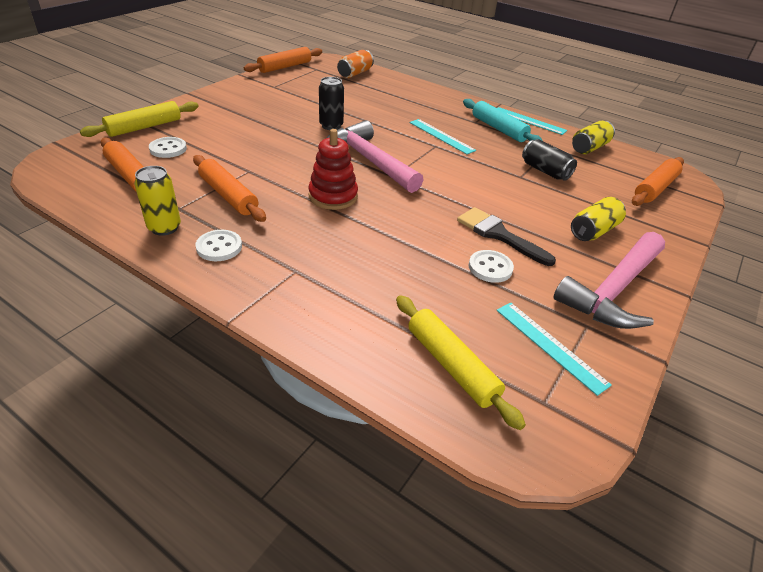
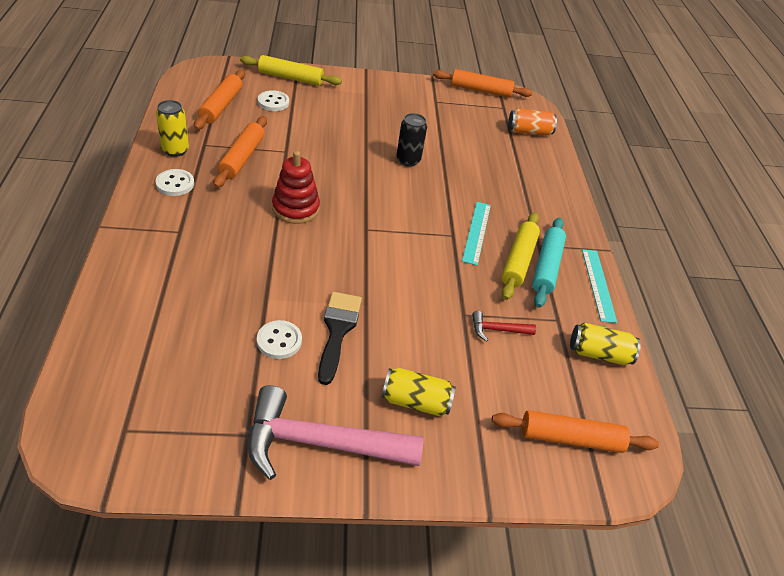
camera: 50 degrees right, 5 degrees up
(369, 160) = (375, 205): pink hammer -> none
(452, 365) = (131, 358): yellow rolling pin -> yellow rolling pin (518, 261)
(545, 171) = (497, 330): black can -> red hammer
(550, 345) = (199, 415): turquoise ruler -> none

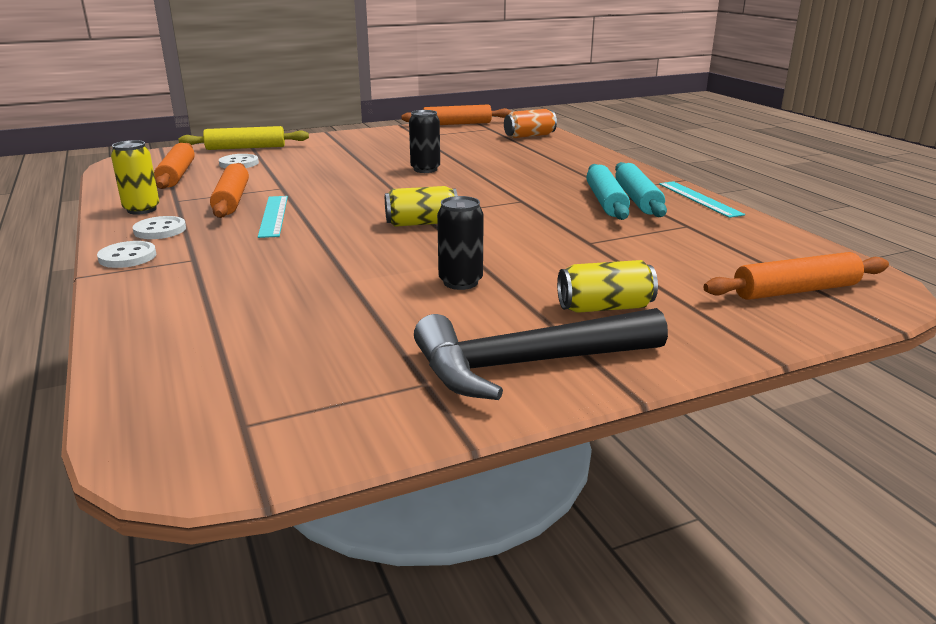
camera: 15 degrees left, 20 degrees down
(279, 341) = (396, 305): white button -> white button (127, 257)
(295, 208) = (328, 218): red stacking toy -> none
(320, 443) = (526, 364): pink hammer -> black hammer
(337, 330) = (460, 282): black brush -> black can
(477, 232) = (544, 194): turquoise ruler -> turquoise ruler (274, 216)
(497, 330) = (636, 244): red hammer -> none
(518, 261) = (606, 201): yellow rolling pin -> turquoise rolling pin
(599, 353) = (752, 235): yellow can -> yellow can (421, 223)

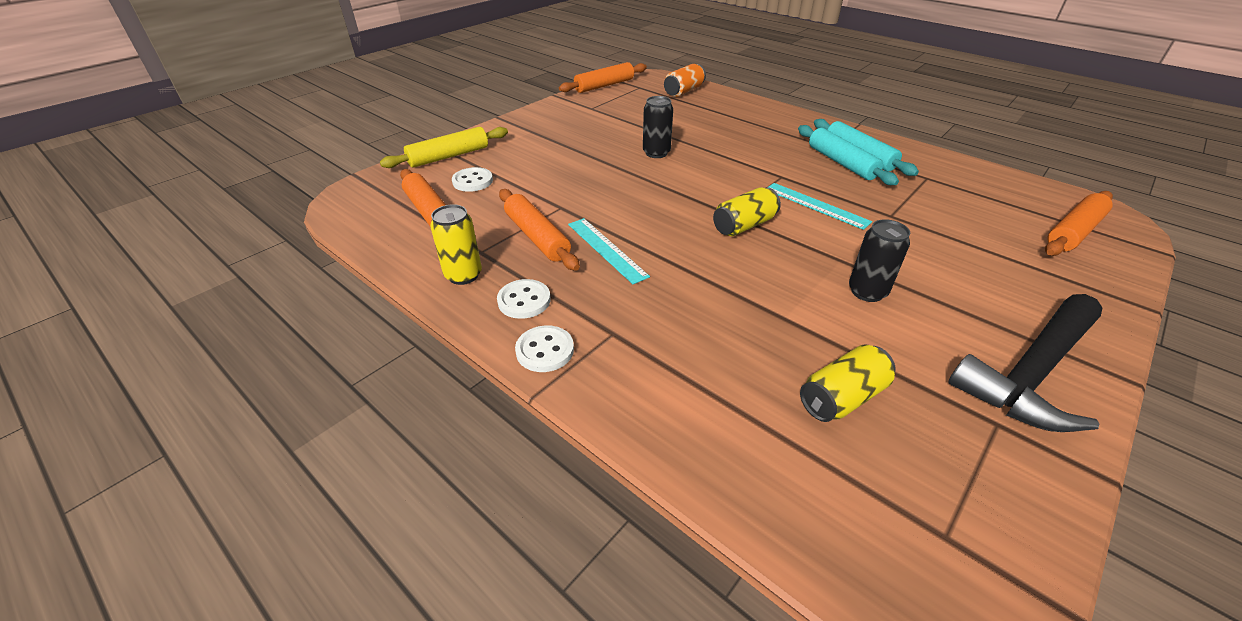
camera: 25 degrees left, 15 degrees up
(605, 307) = (994, 289): yellow can -> yellow can (842, 397)
(699, 199) = (897, 144): turquoise ruler -> turquoise ruler (816, 205)

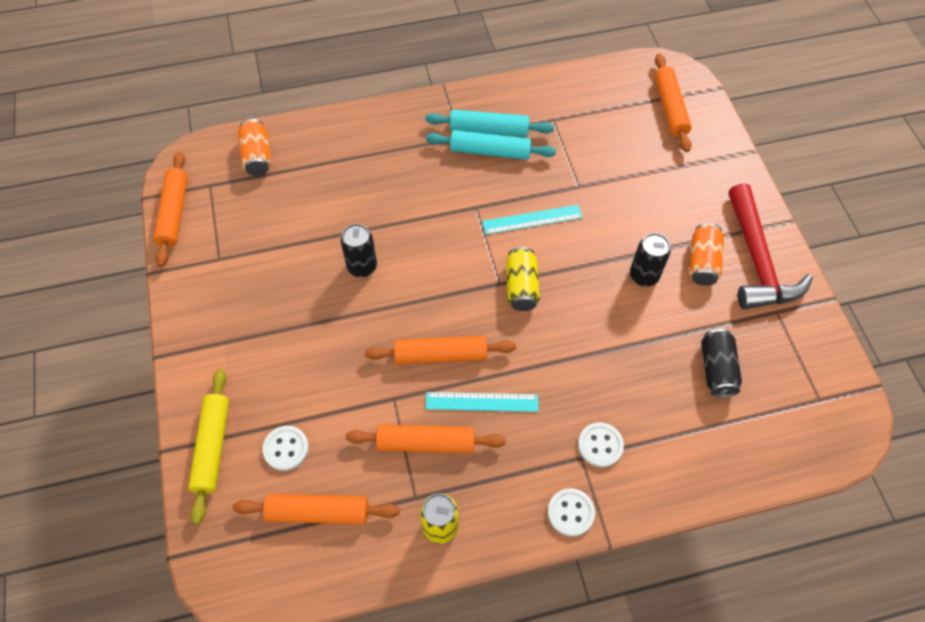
camera: 55 degrees left, 20 degrees up
(524, 300) = (505, 497): white button -> white button (600, 445)
(625, 212) = (440, 355): none -> orange rolling pin
(842, 397) = (716, 369): yellow can -> black can
(952, 327) = (702, 262): none -> orange can
(1031, 373) = (757, 260): black hammer -> red hammer

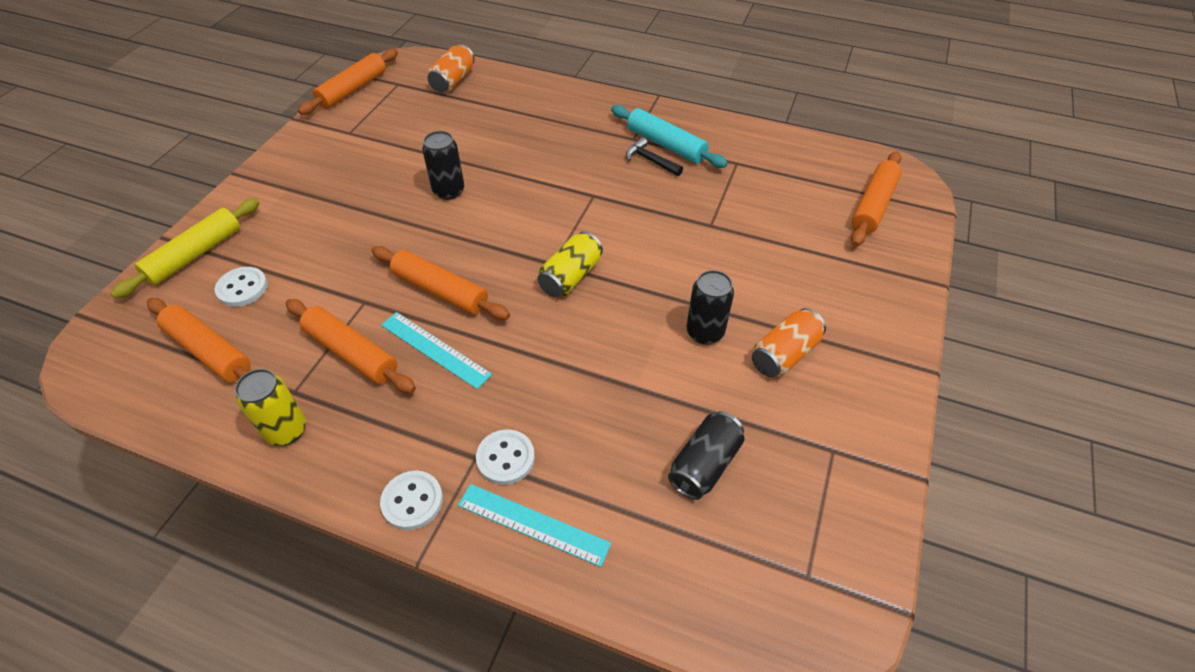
camera: 35 degrees right, 10 degrees down
(490, 151) = (650, 160): turquoise rolling pin -> black hammer
(532, 220) = (636, 229): turquoise ruler -> turquoise ruler (533, 524)
(757, 260) = (853, 387): red hammer -> none

